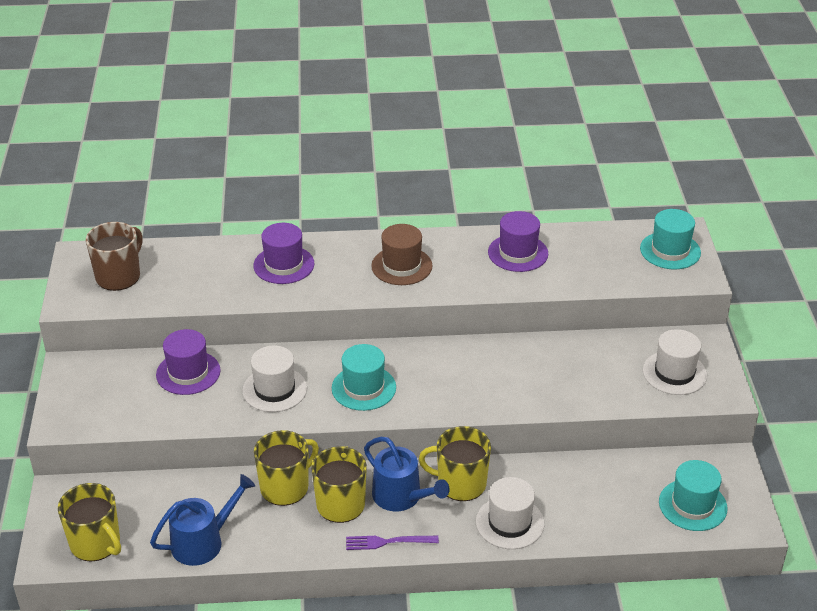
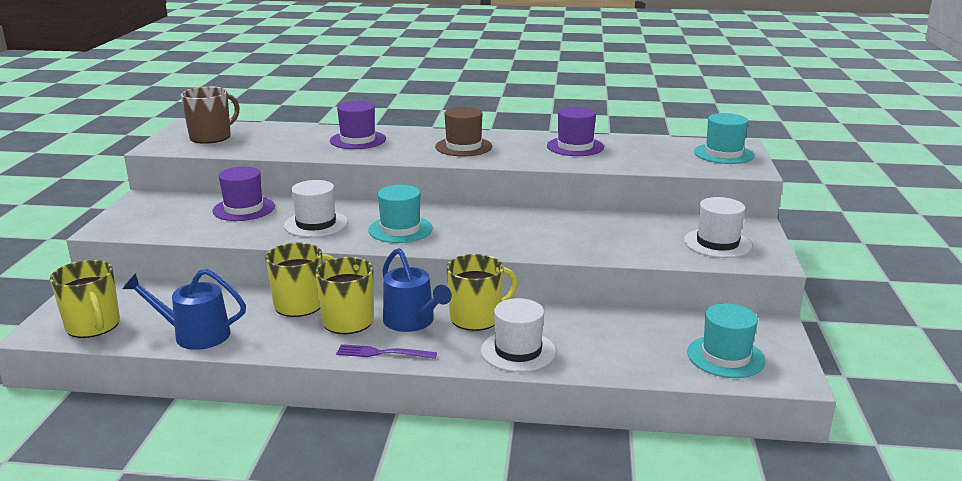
camera: 10 degrees right, 15 degrees down
(202, 542) = (195, 335): blue watering can -> blue watering can turned 150 degrees counterclockwise
(460, 483) = (477, 318): yellow mug -> yellow mug turned 135 degrees clockwise

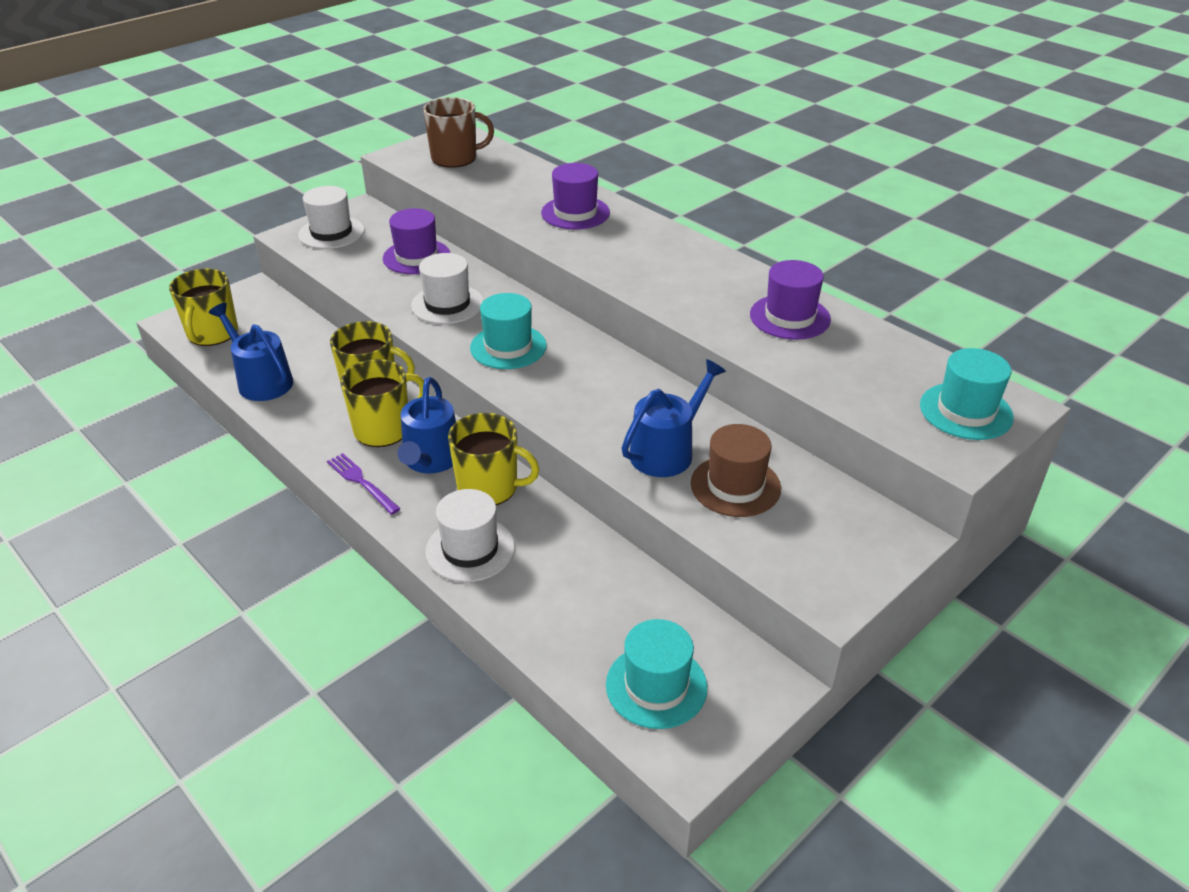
camera: 40 degrees right, 15 degrees up
(463, 147) = (664, 266): brown hat -> brown hat (735, 486)
(585, 239) = (666, 451): none -> blue watering can
(717, 243) = (808, 537): white hat -> white hat (331, 233)

